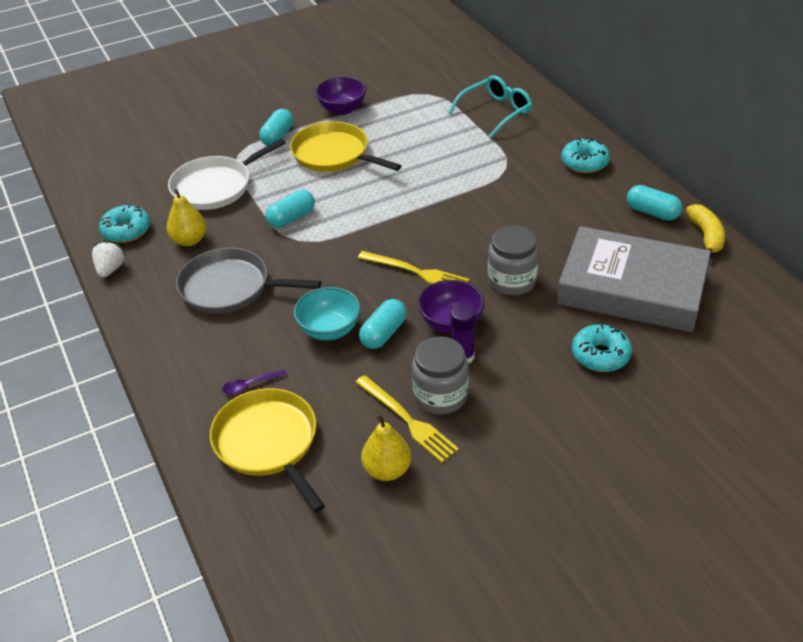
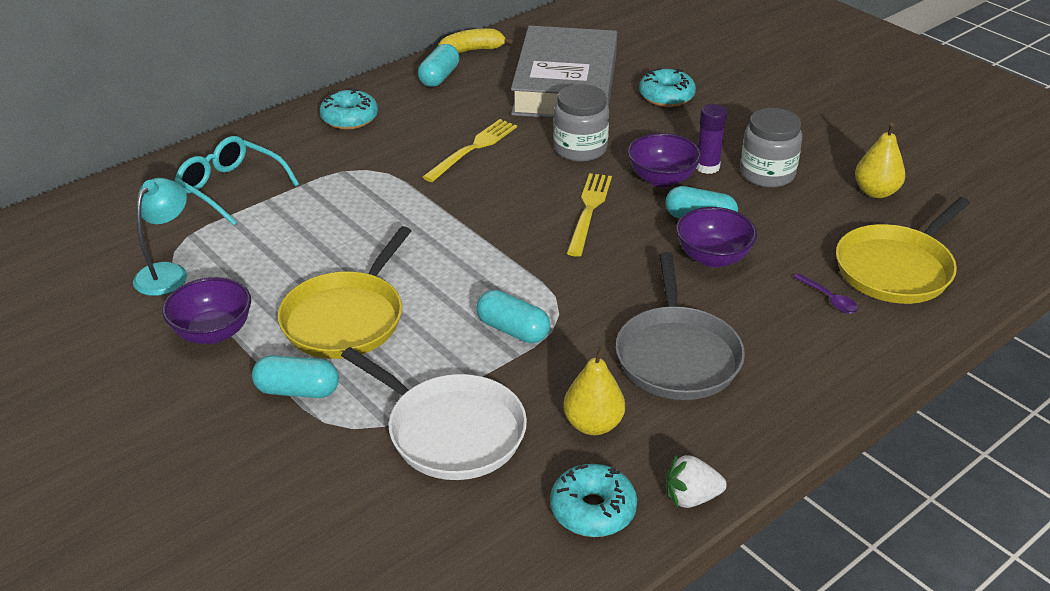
camera: 105 degrees left, 5 degrees down
(329, 330) = (713, 257): turquoise bowl -> purple bowl
(407, 92) = (167, 272): none -> turquoise lamp
(407, 420) = (810, 188): yellow fork -> yellow fork (473, 149)

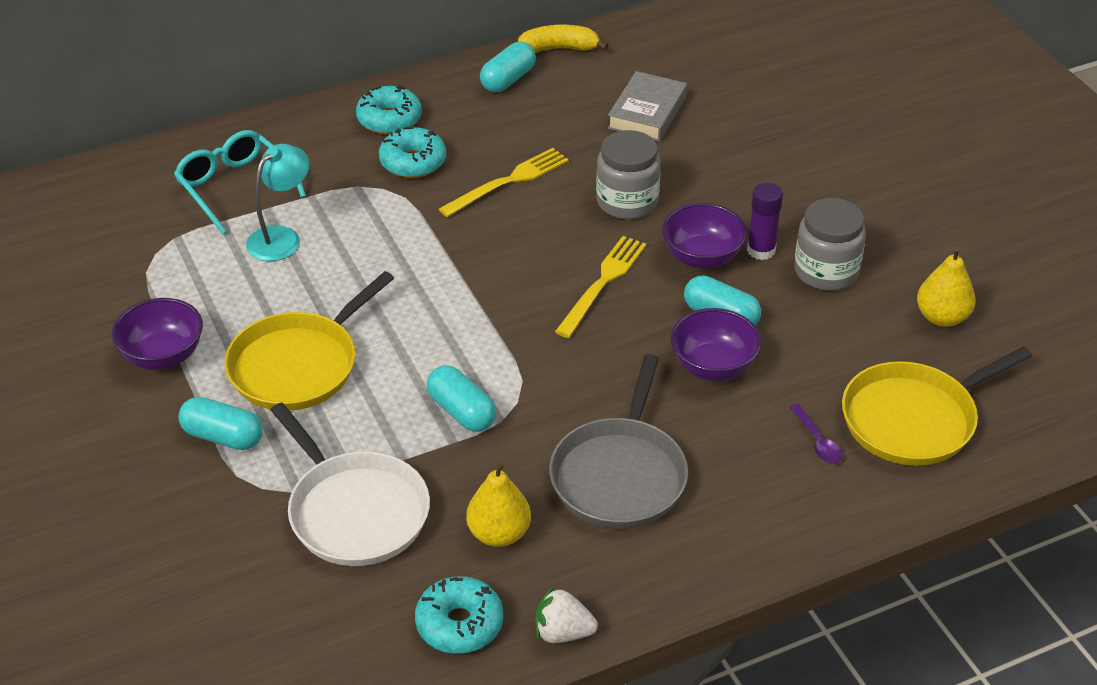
camera: 15 degrees right, 5 degrees up
(167, 272) = (140, 278): turquoise lamp -> turquoise lamp (281, 237)
(565, 84) = (647, 113): grey book -> grey book, size x0.51
(666, 96) = (757, 148): turquoise donut -> turquoise donut (413, 162)

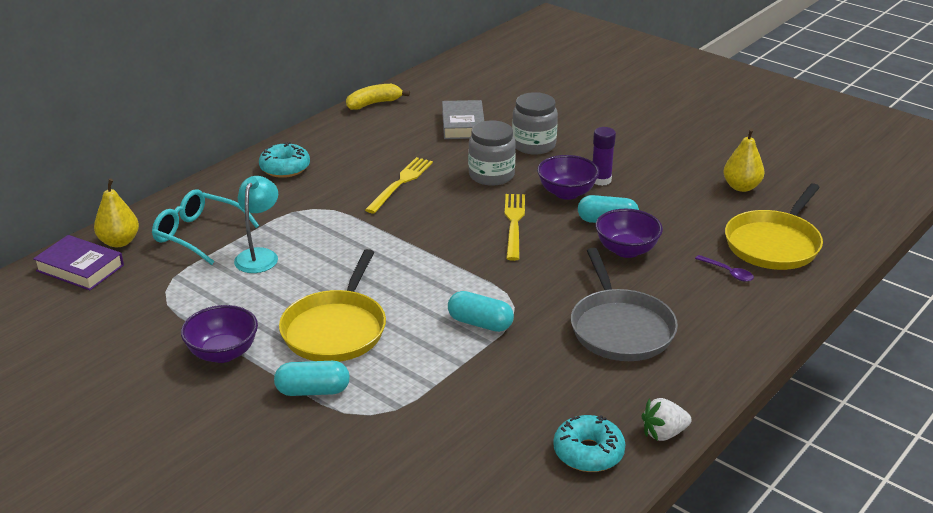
camera: 25 degrees left, 10 degrees down
(88, 195) = (80, 268): none -> purple book
(355, 511) = (453, 407): white pan -> none
(413, 162) = (322, 188): turquoise donut -> none
(499, 534) = (568, 388): yellow pear -> yellow pear (119, 242)
(508, 80) = (352, 128): turquoise capsule -> none
(826, 271) = (651, 181): grey jar -> grey jar (534, 145)

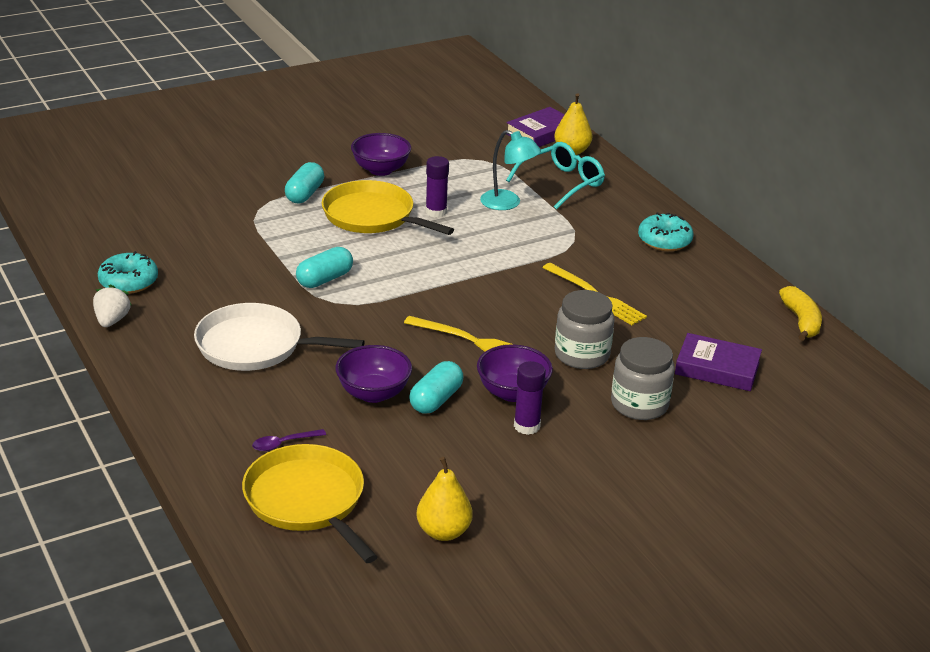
camera: 110 degrees right, 0 degrees up
(302, 292) = (436, 212): none -> purple glue stick
(463, 125) = (717, 368): grey book -> purple book
(620, 328) = (255, 346): grey pan -> white pan

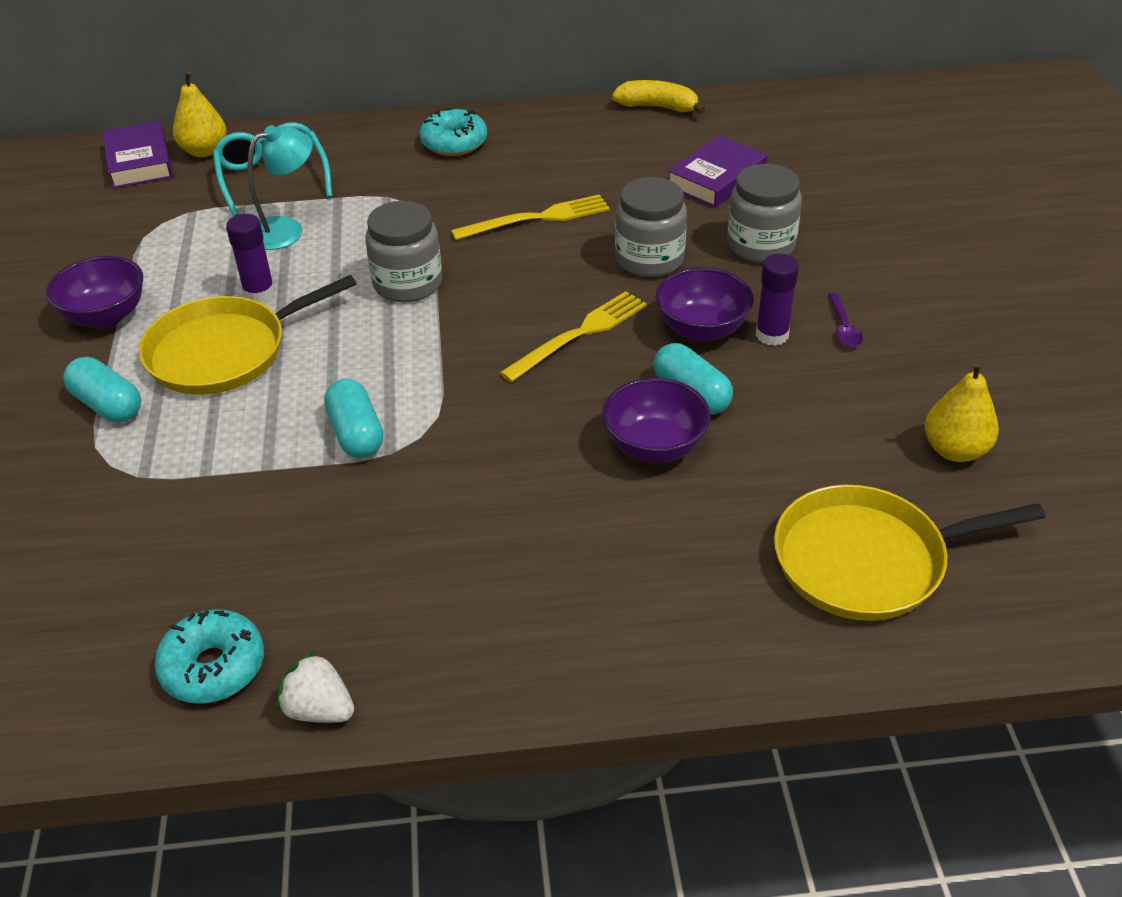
camera: 65 degrees left, 10 degrees up
(255, 346) = (486, 542): white pan -> none
(284, 443) = (735, 559): purple spoon -> purple spoon (843, 327)
(482, 262) = (408, 283): none -> grey jar

